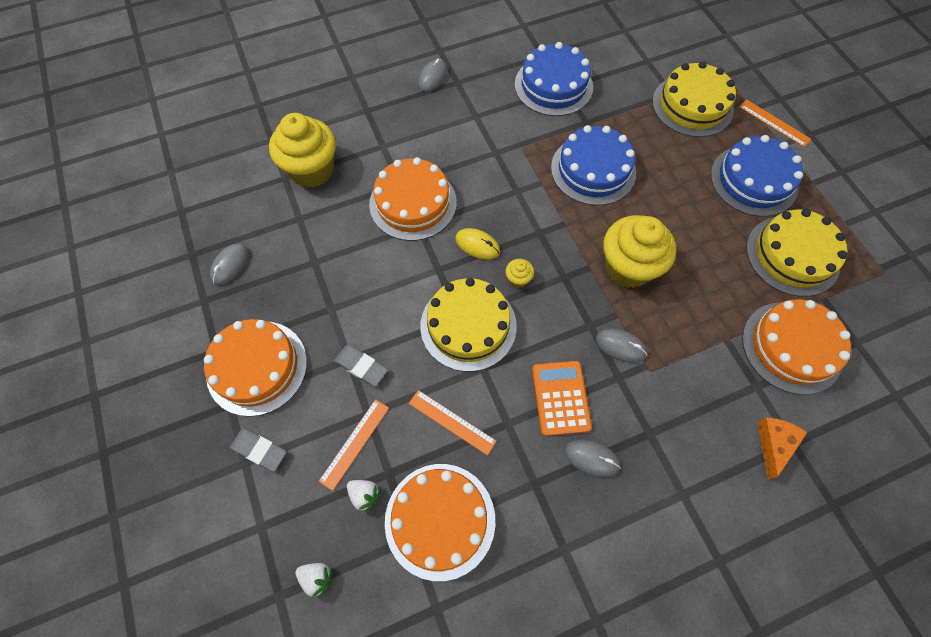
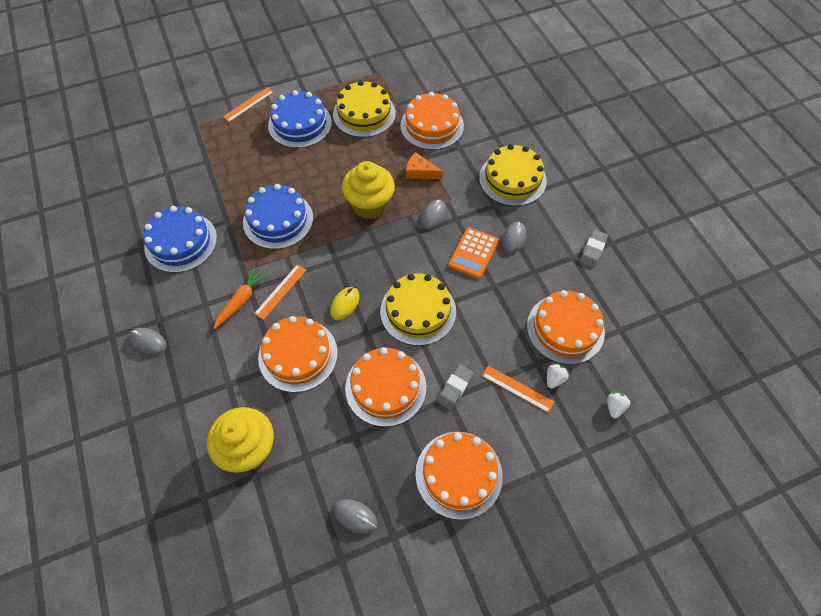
camera: 90 degrees left, 5 degrees down
(259, 450) = (529, 461): grey eraser -> grey eraser (593, 250)
(368, 290) = (385, 387): none -> orange cake
(452, 422) = (495, 322): orange ruler -> orange ruler (280, 291)
(480, 146) = (241, 301): none -> orange carrot
(518, 279) = (378, 276): yellow cupcake -> none
(560, 398) = (473, 253): orange calculator -> orange calculator turned 60 degrees counterclockwise
(692, 105) = (222, 149): yellow cake -> yellow cake (512, 179)
(774, 444) = (496, 144): orange cheese -> orange cheese (420, 172)

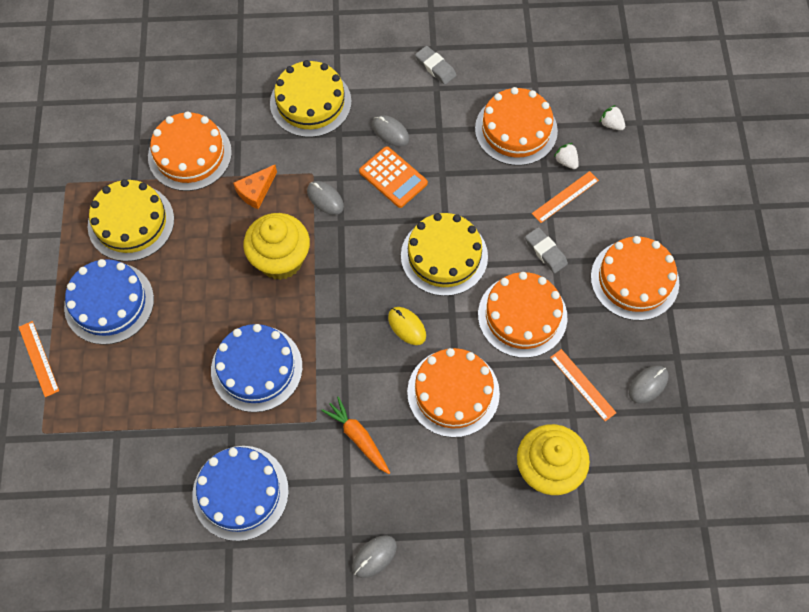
camera: 70 degrees left, 5 degrees up
(280, 291) = (362, 390): orange ruler -> orange ruler (582, 384)

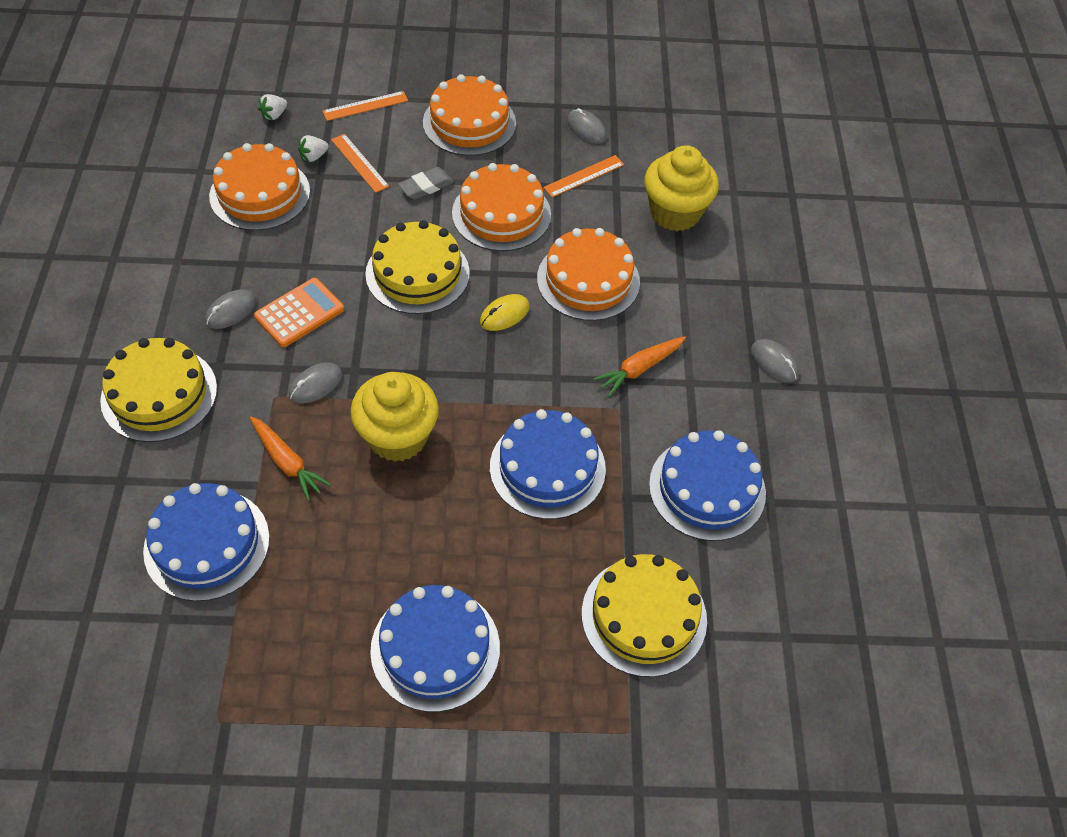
camera: 90 degrees left, 10 degrees down
(38, 358) = (514, 744): orange ruler -> orange ruler (365, 106)
(131, 222) = (307, 622): yellow cake -> yellow cake (644, 616)
(190, 154) = (207, 544): orange cake -> blue cake
(256, 191) = (287, 462): orange cheese -> orange carrot
(435, 67) = (145, 259): grey eraser -> none

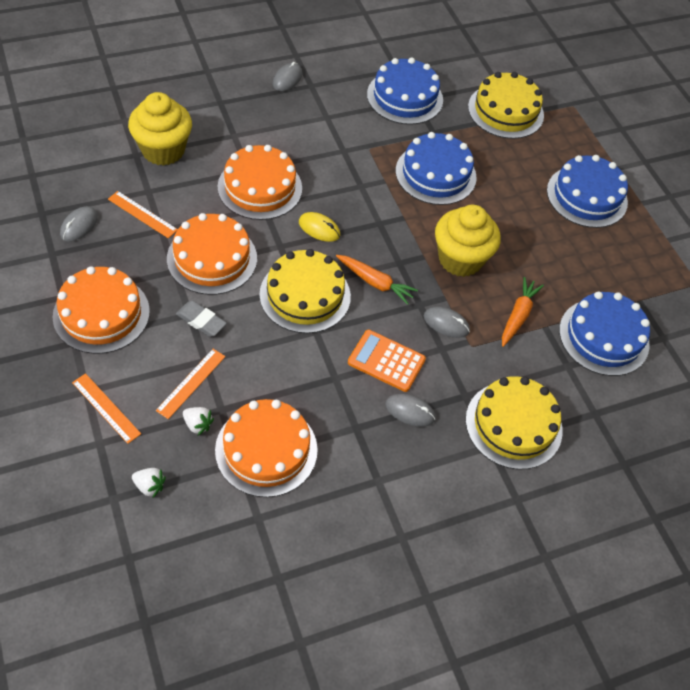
camera: 115 degrees left, 0 degrees up
(639, 369) = (329, 144): orange carrot -> orange carrot (375, 282)

